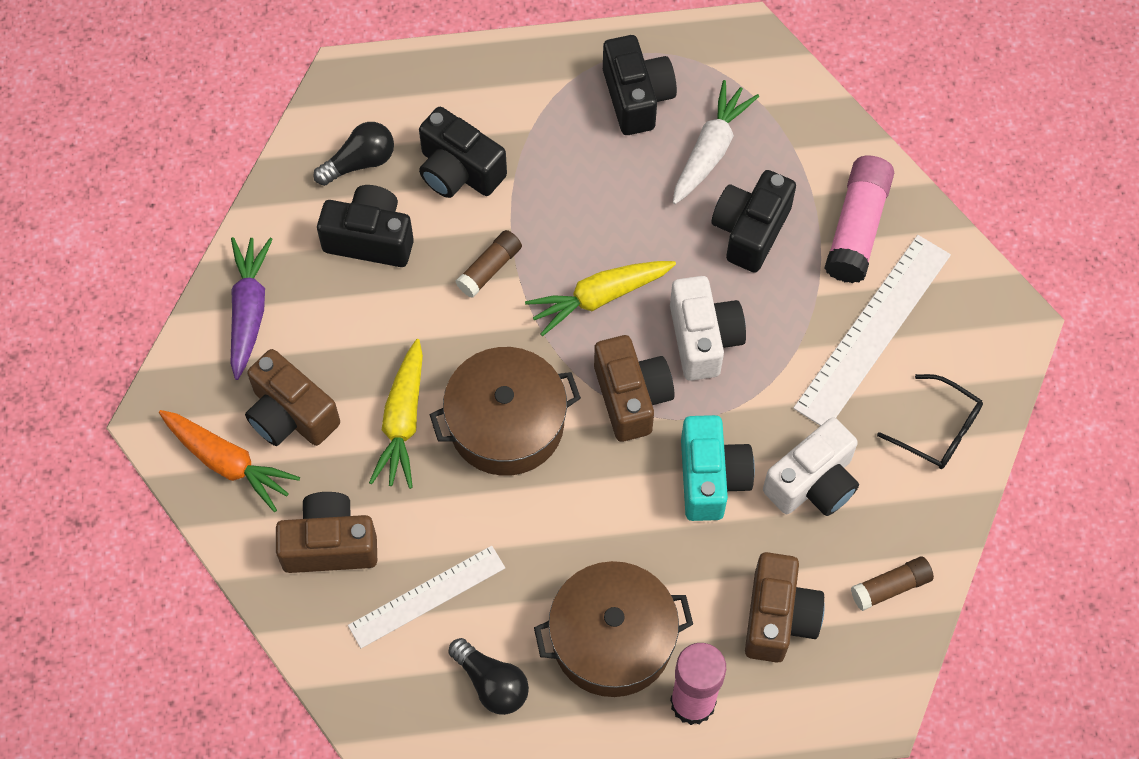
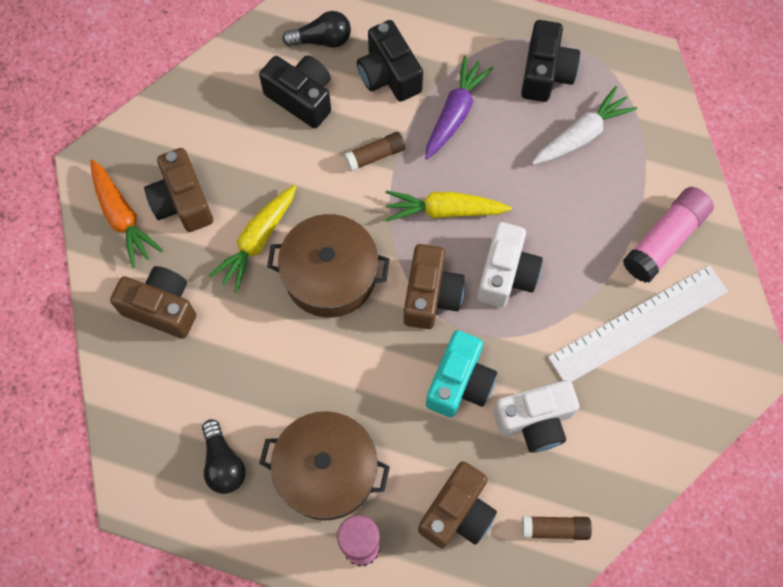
camera: 25 degrees right, 5 degrees up
(249, 310) = (192, 114): purple carrot -> purple carrot (455, 113)
(427, 596) = (210, 377): white ruler -> none
(750, 230) = (581, 208): black camera -> none
(938, 430) = (652, 423): black glasses -> none

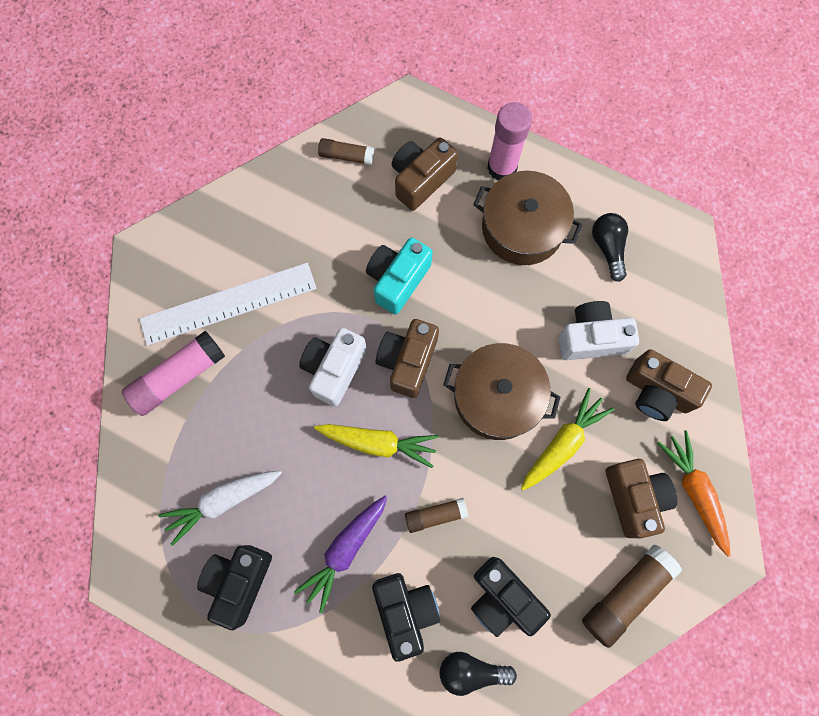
camera: 170 degrees left, 5 degrees up
(187, 119) = (625, 594): none -> brown glue stick
(534, 421) = (341, 238): white camera -> white camera (591, 338)

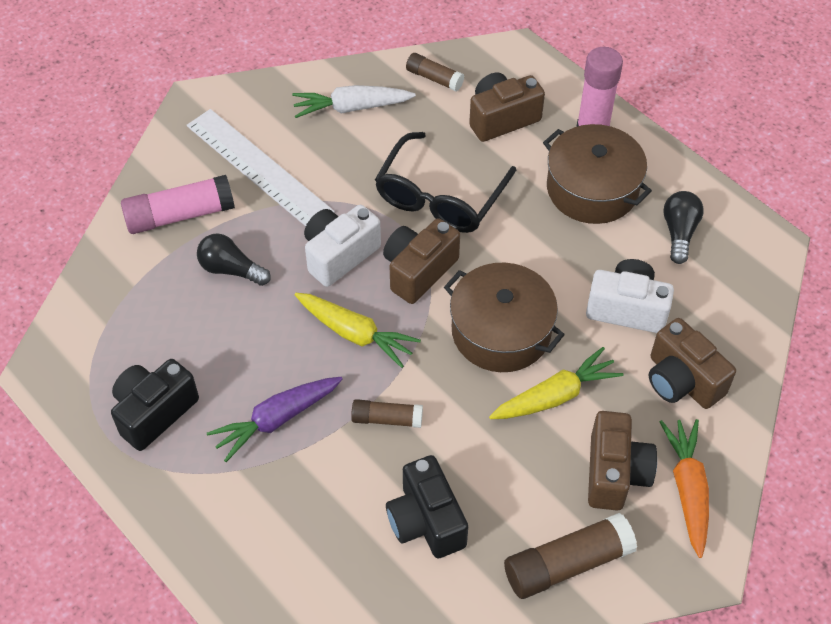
camera: 20 degrees right, 20 degrees down
(223, 501) = (172, 336): white carrot -> white carrot (351, 108)
(228, 303) = (259, 168): white ruler -> white ruler turned 45 degrees clockwise
(398, 280) = (440, 197): turquoise camera -> black glasses
(405, 610) = (315, 497): black camera -> none
(471, 670) = (361, 579): black light bulb -> black light bulb (231, 269)

